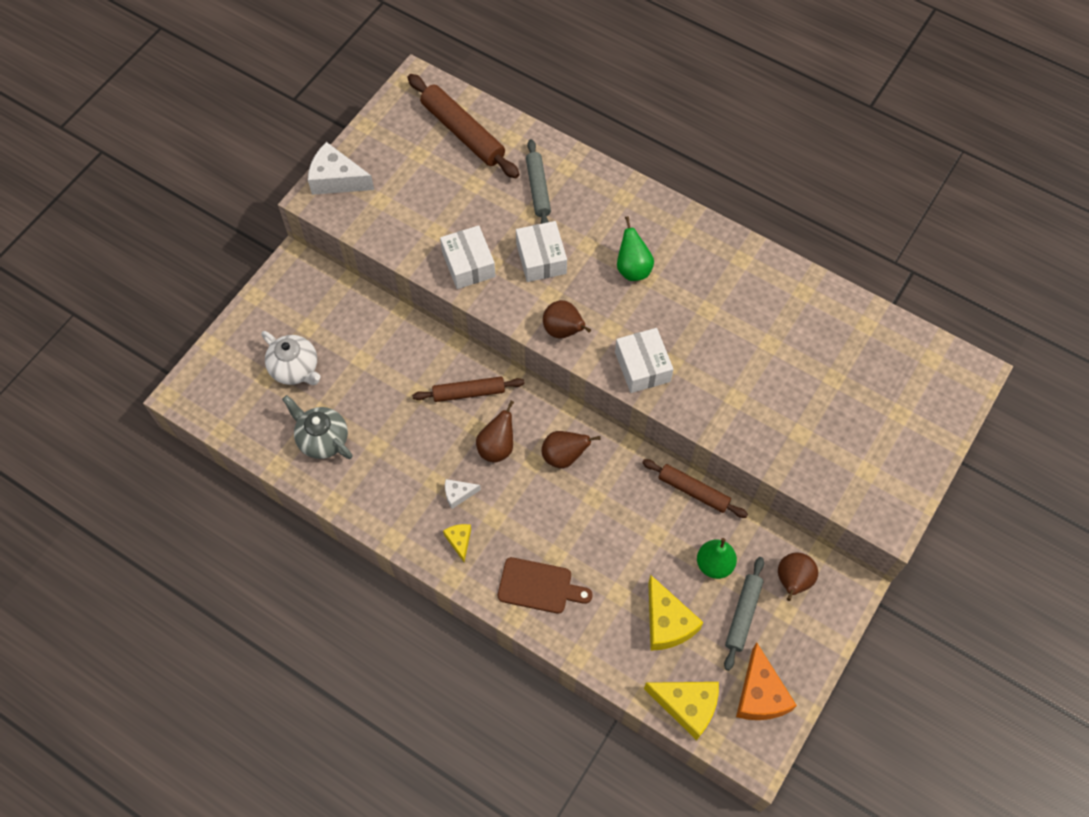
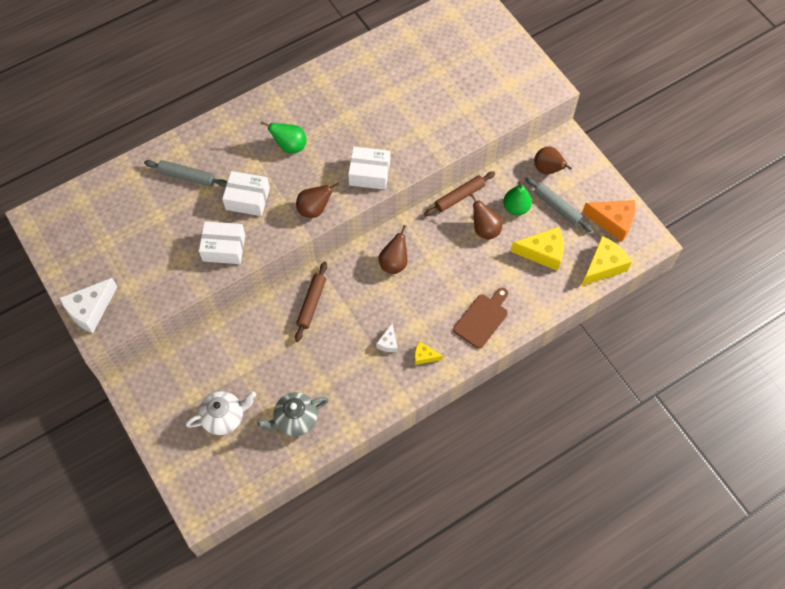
camera: 65 degrees left, 0 degrees up
(463, 132) = (104, 205): brown rolling pin -> none
(497, 447) = (365, 302): brown pear -> brown pear (485, 229)

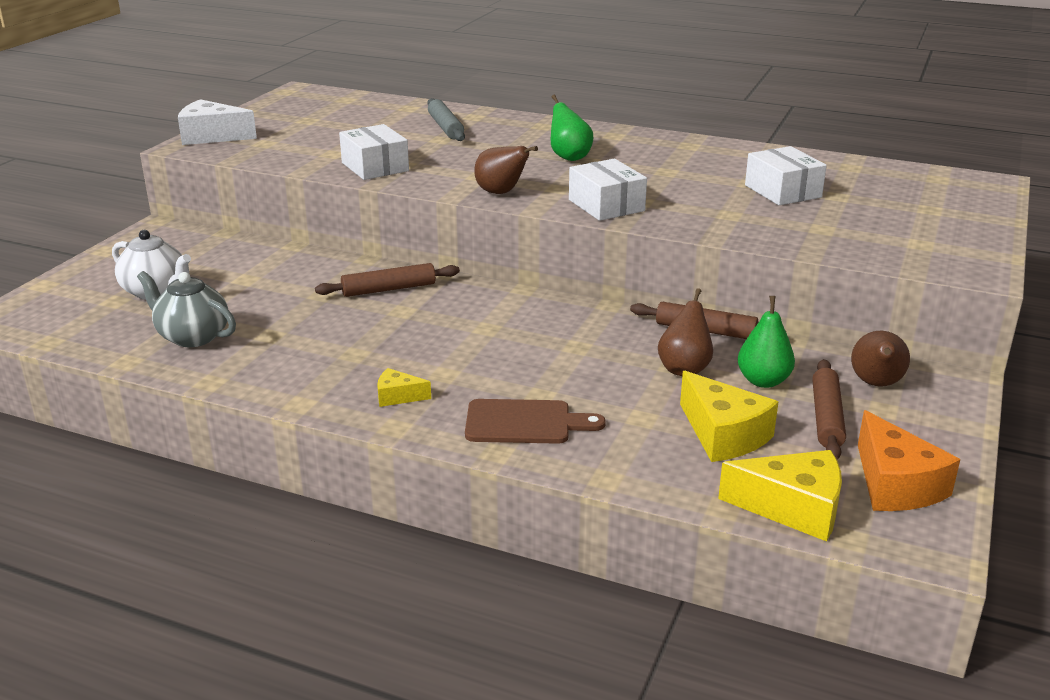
camera: 55 degrees right, 35 degrees down
(247, 199) = (460, 159): white box -> white box (783, 191)
(388, 342) = (389, 360): white cheese -> none
(394, 263) = (525, 321): brown pear -> none
(424, 356) = (398, 396): yellow cheese -> yellow cheese turned 60 degrees counterclockwise
(557, 207) = (826, 417): grey rolling pin -> brown rolling pin

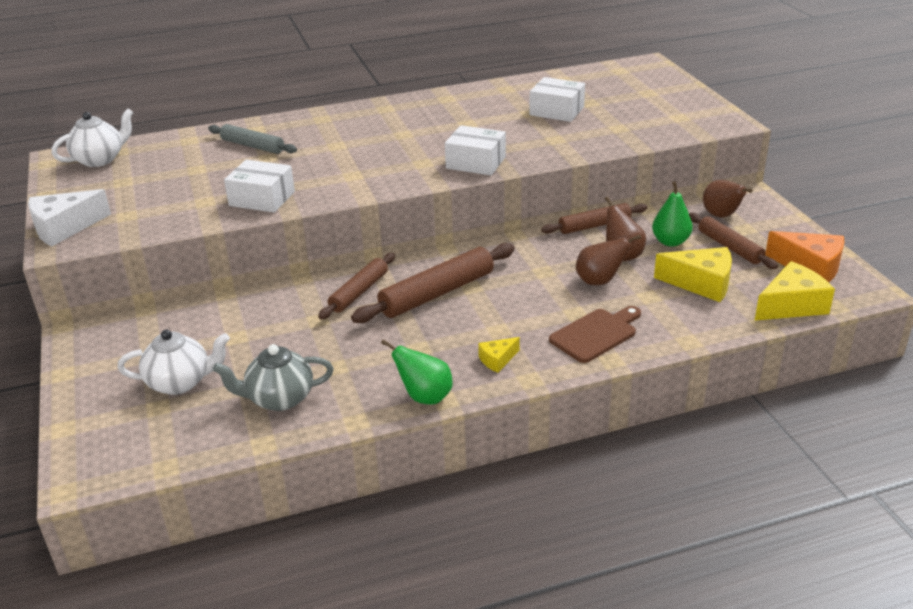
camera: 40 degrees left, 5 degrees up
(322, 100) = (100, 159): none -> white teapot
(448, 319) = (437, 293): none -> brown rolling pin
(501, 193) = (392, 181): brown pear -> brown pear (599, 281)
(569, 157) = (387, 136): green pear -> green pear (425, 397)

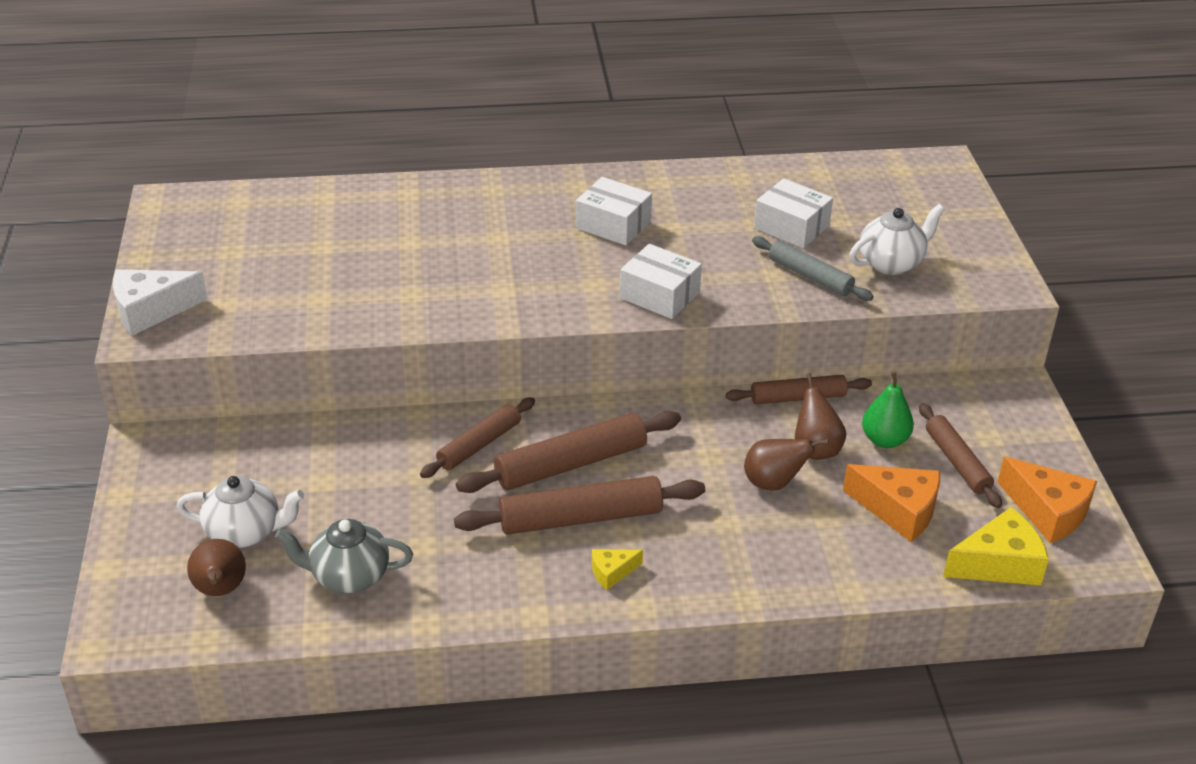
camera: 10 degrees right, 5 degrees up
(100, 159) = (212, 211): white teapot -> white teapot (891, 263)
(252, 146) = (396, 221): grey rolling pin -> grey rolling pin (810, 276)
(262, 199) = (386, 307): white box -> white box (613, 225)
(425, 397) = (512, 606): green pear -> none
(458, 327) = (580, 518): none -> brown rolling pin
(596, 334) = (741, 559): brown cutting board -> none
(701, 283) = (898, 510): yellow cheese -> orange cheese
(721, 216) = (966, 412): brown pear -> brown pear (220, 590)

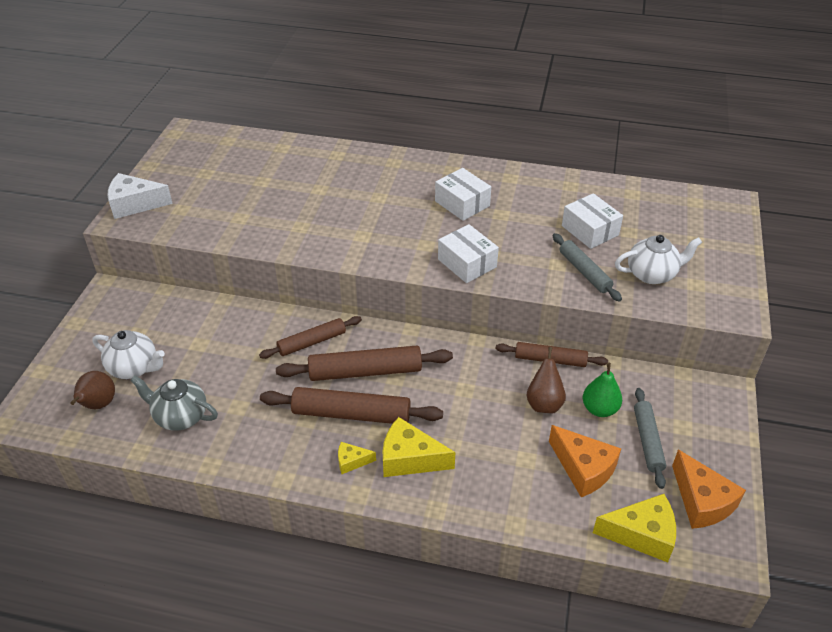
camera: 20 degrees right, 5 degrees up
(683, 551) = (409, 459): none -> yellow cheese
(773, 483) = (500, 422): brown pear -> none
(957, 462) = (647, 441): brown rolling pin -> grey rolling pin

